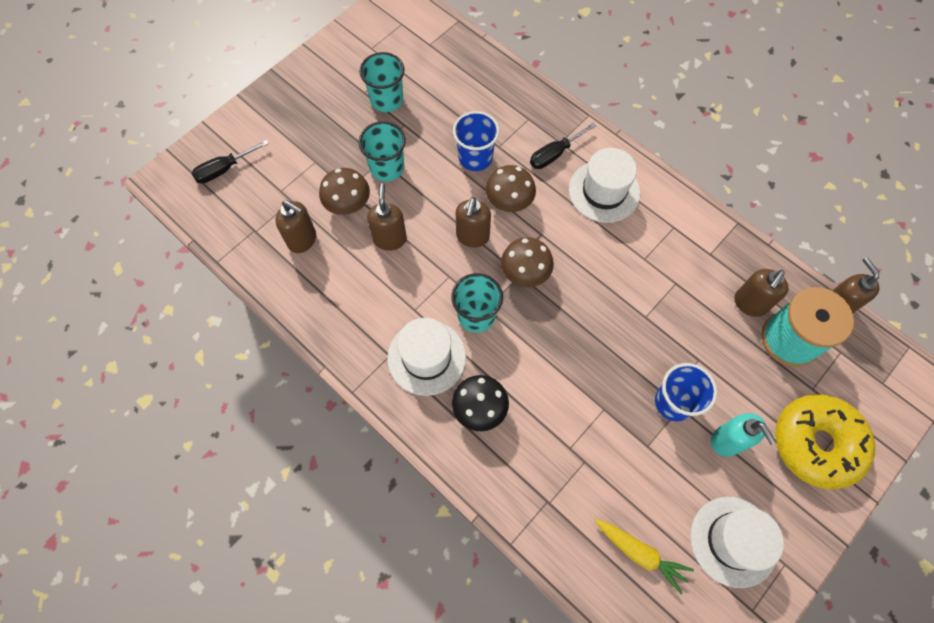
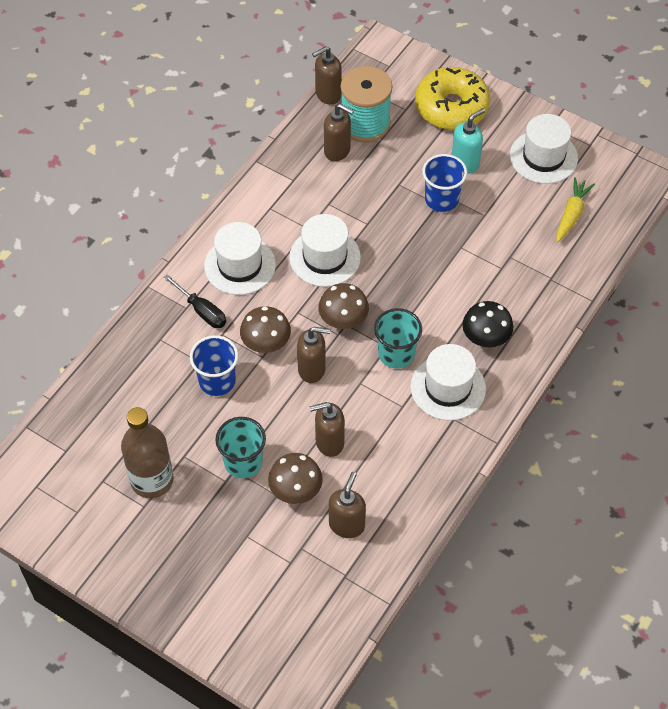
camera: 100 degrees left, 10 degrees down
(224, 169) = (272, 630): black screwdriver -> none
(387, 100) = (152, 480): turquoise cup -> brown bottle
(605, 268) = (325, 257): none -> white hat

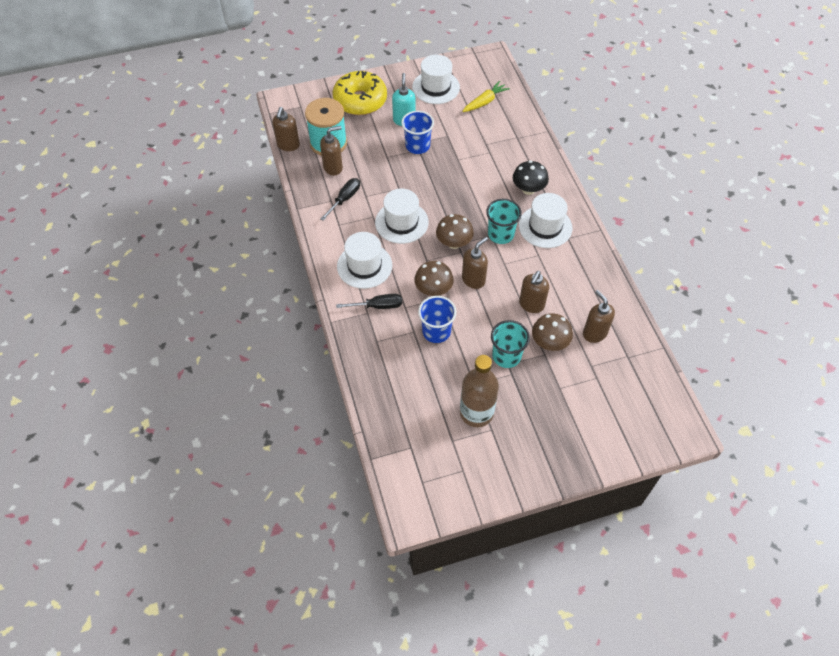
camera: 50 degrees left, 0 degrees up
(306, 190) = (344, 199): none -> black screwdriver
(571, 214) = (485, 102): yellow carrot -> yellow carrot turned 75 degrees clockwise

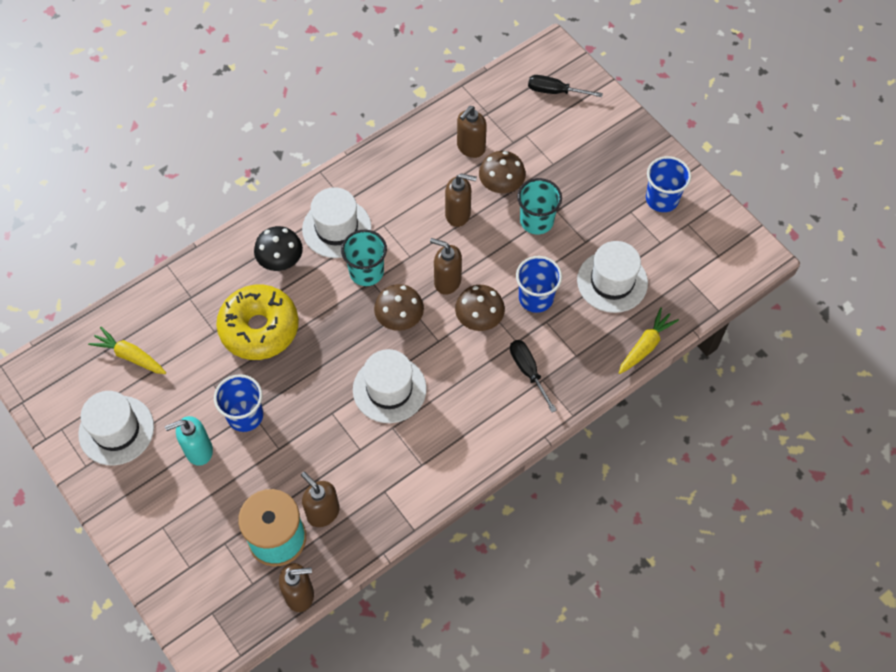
camera: 110 degrees left, 5 degrees up
(344, 199) = (375, 474): black screwdriver -> black screwdriver (555, 91)
(360, 100) = (174, 527): yellow donut -> yellow donut (259, 328)
(363, 391) = (645, 346): none -> yellow carrot
(364, 266) = (475, 408): white hat -> white hat (612, 281)
(476, 412) = (618, 230): brown bottle -> none
(495, 459) = (662, 199): none -> blue cup

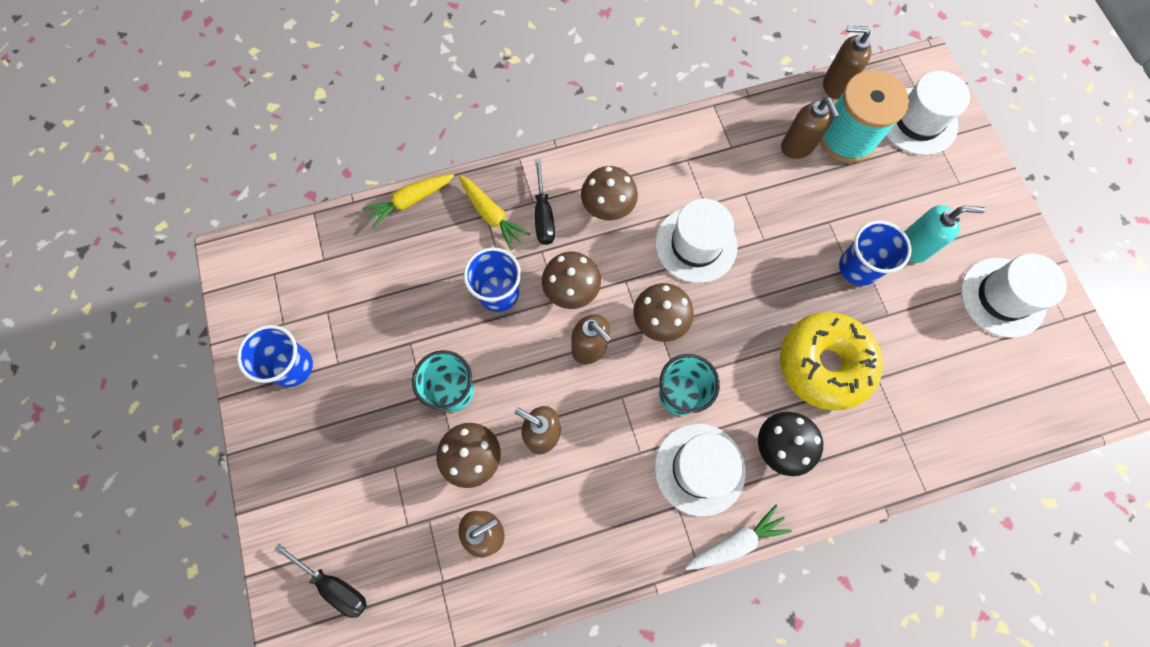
camera: 160 degrees left, 10 degrees up
(130, 356) = (981, 381): yellow carrot -> yellow carrot (492, 215)
(298, 193) = (735, 542): none -> white carrot
(476, 397) = (608, 206): none -> brown mushroom
(612, 281) = (406, 283): white hat -> white hat (918, 121)

